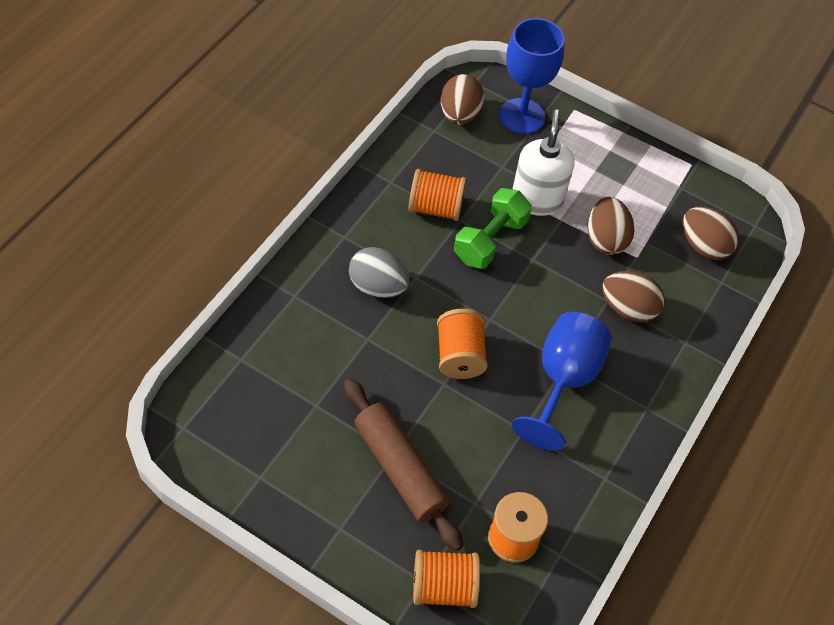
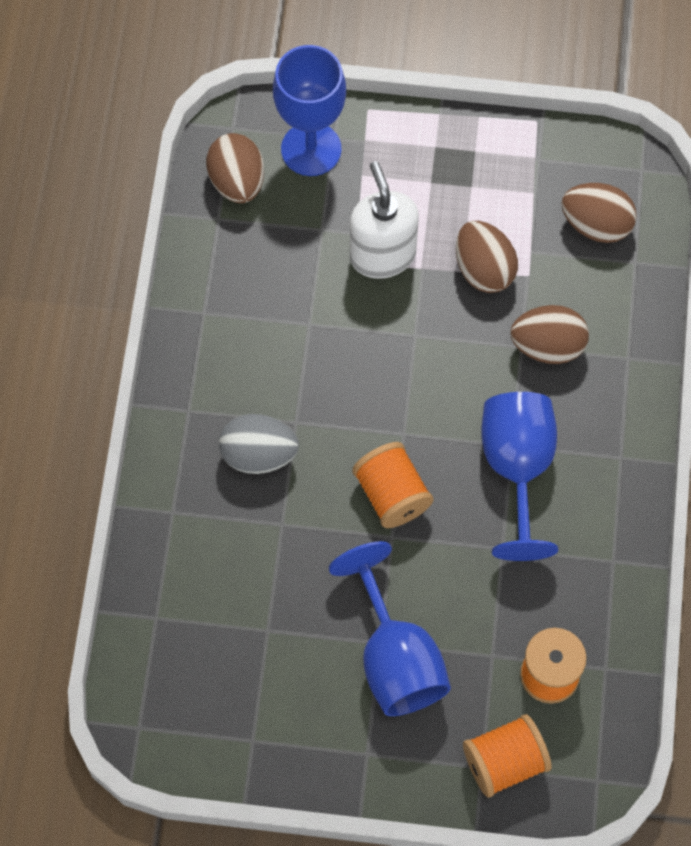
camera: 20 degrees left, 10 degrees up
(400, 469) = (395, 657): brown rolling pin -> blue goblet
(435, 208) = (272, 322): orange spool -> none
(490, 240) = (355, 334): green dumbbell -> none

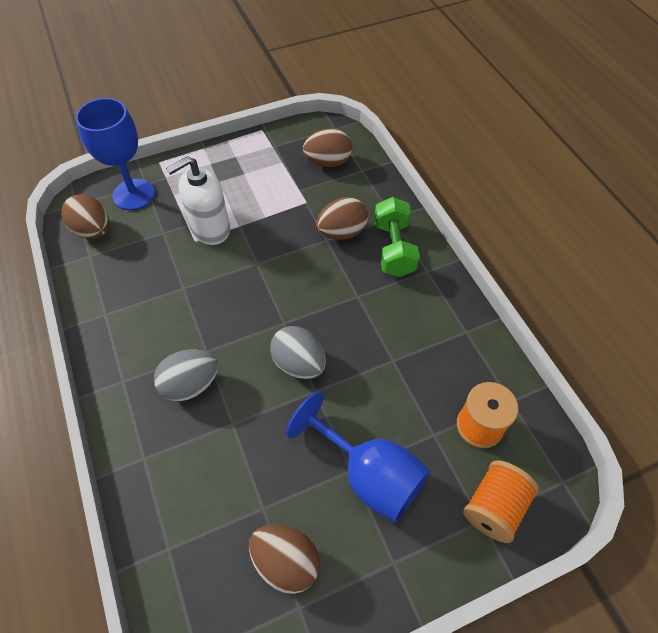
camera: 30 degrees left, 10 degrees down
(382, 255) = (210, 229): white soap dispenser -> white soap dispenser turned 75 degrees counterclockwise
(392, 495) = (299, 364): orange spool -> grey egg
(484, 269) = (277, 210): brown egg -> brown egg (286, 562)
(517, 469) = (370, 307): blue goblet -> none
(599, 405) = (393, 249): none -> green dumbbell

